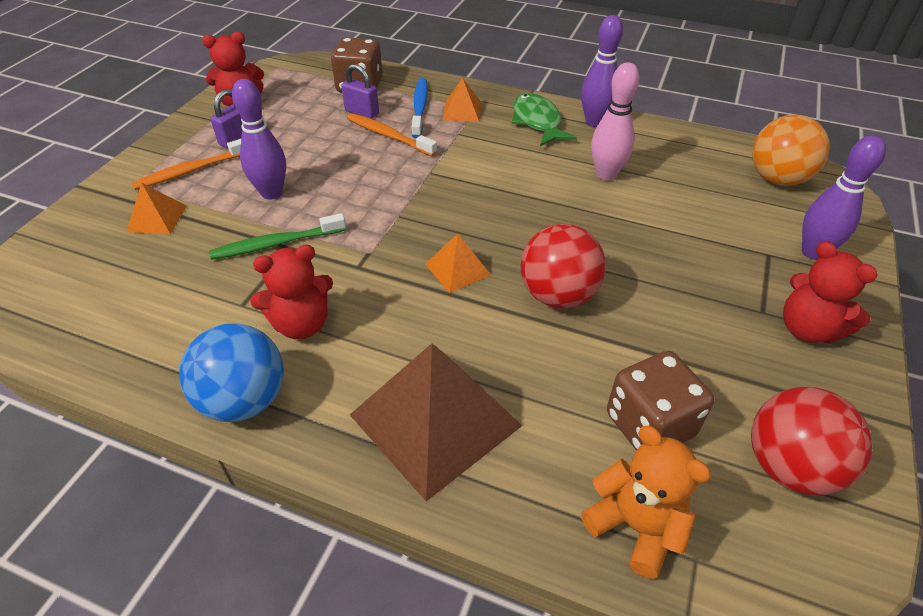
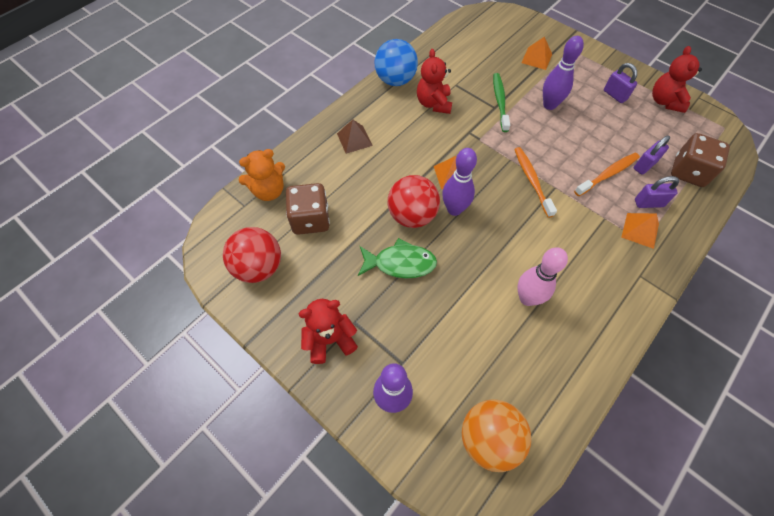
camera: 110 degrees right, 15 degrees up
(191, 170) = (581, 73): orange toothbrush -> orange toothbrush (532, 180)
(419, 107) = (648, 203): blue toothbrush -> purple padlock
(435, 420) = (354, 139): brown pyramid -> brown pyramid, size x0.48
(537, 122) = (615, 280): green fish -> green fish (400, 263)
(594, 122) = (609, 326): purple bowling pin -> purple bowling pin (454, 209)

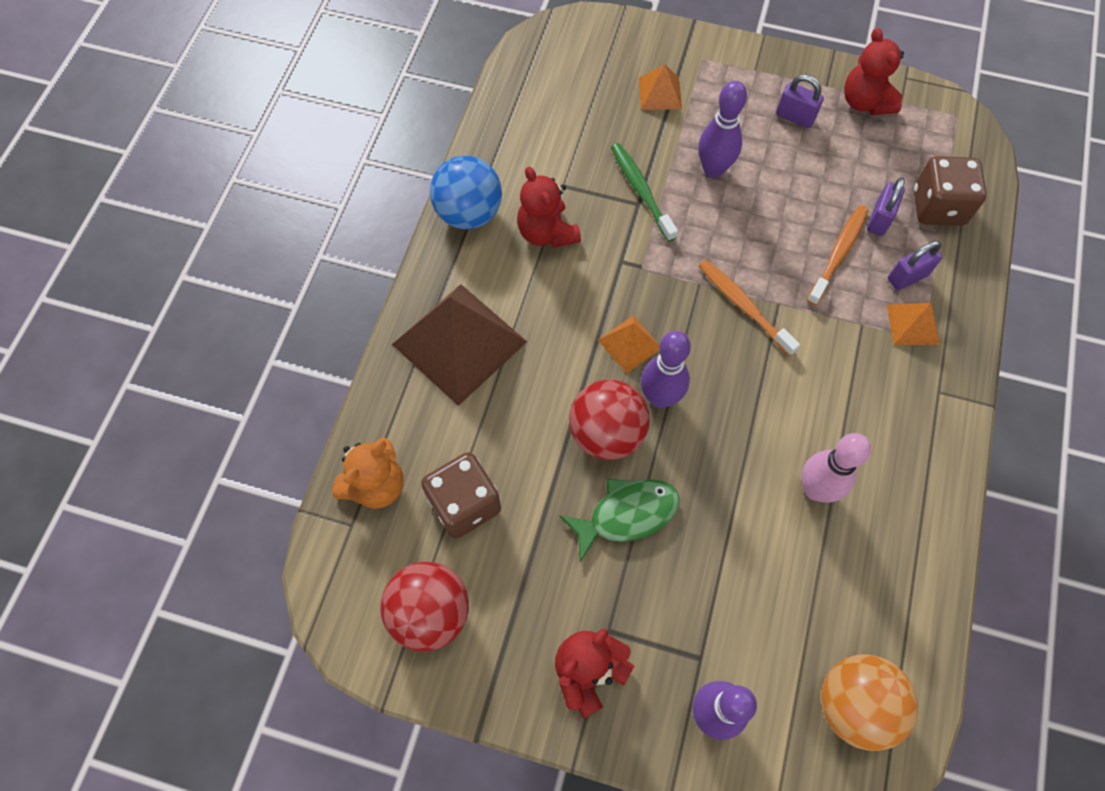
camera: 25 degrees left, 5 degrees up
(354, 139) = (459, 343): brown pyramid -> brown pyramid, size x2.08

